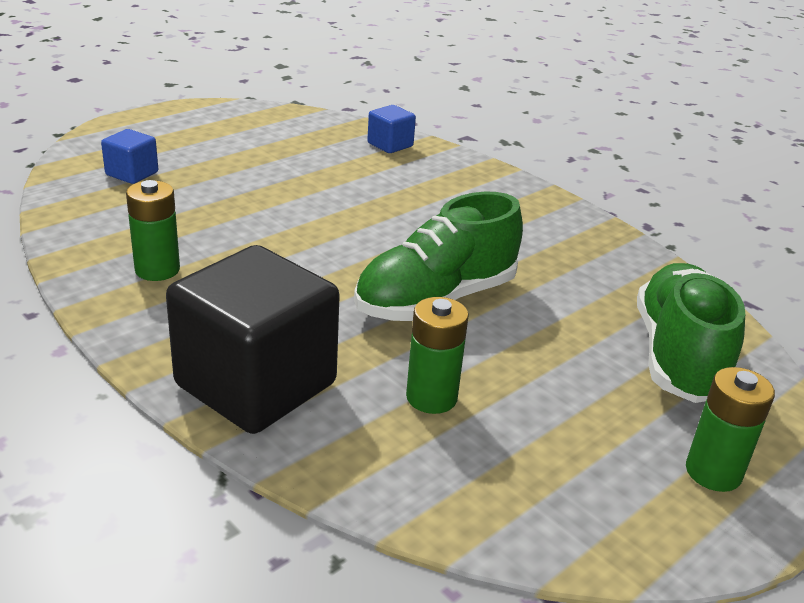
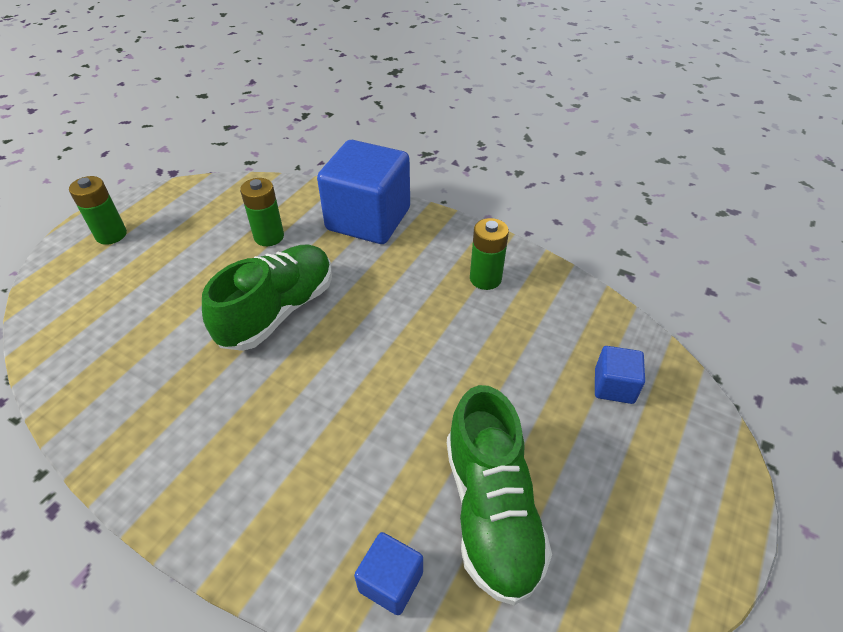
camera: 165 degrees right, 15 degrees up
(256, 384) = (368, 219): black cube -> blue cube
(678, 356) = (97, 310): green shoe -> green shoe (491, 510)

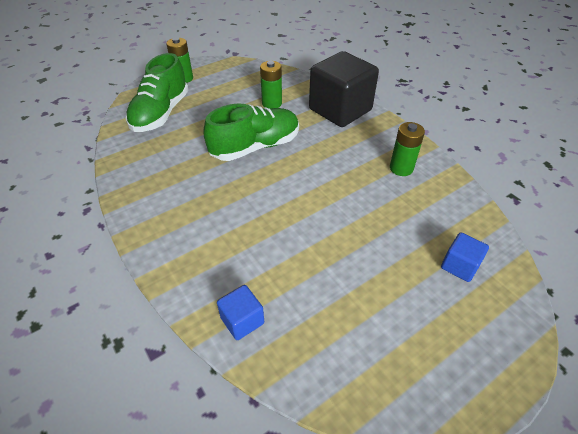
camera: 25 degrees right, 0 degrees up
(368, 219) = (340, 110): blue cube -> black cube
(491, 510) = (327, 307): green shoe -> green shoe (161, 113)

